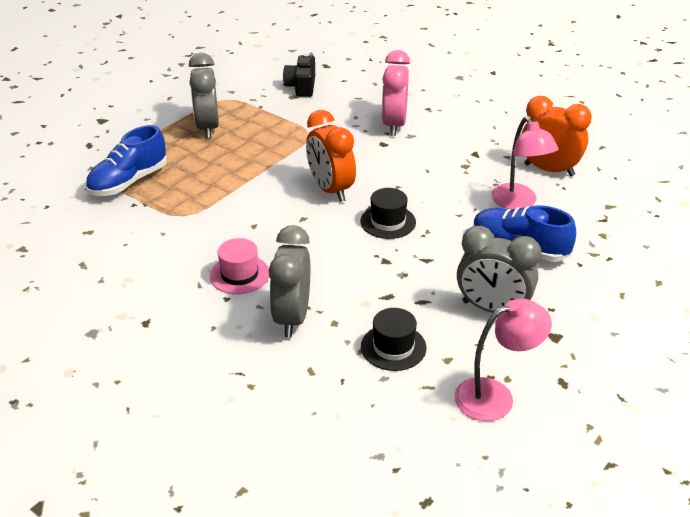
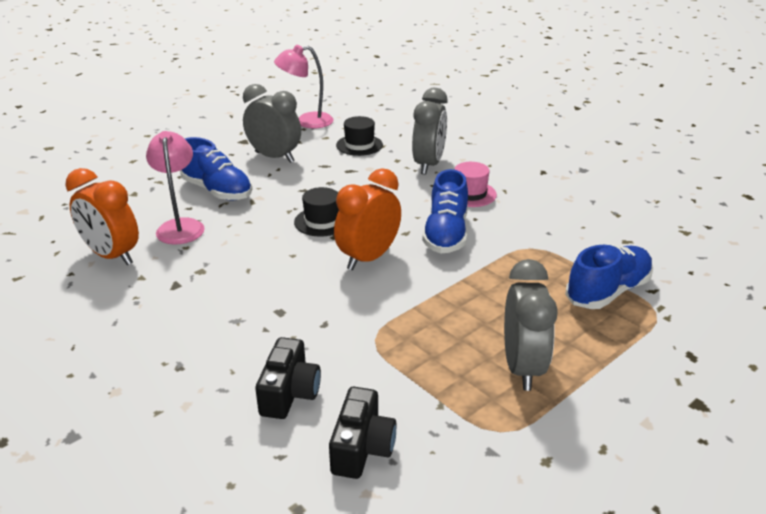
camera: 170 degrees left, 5 degrees down
(264, 220) = (446, 234): none -> blue shoe
(330, 190) = (368, 258): orange clock -> orange clock turned 120 degrees counterclockwise
(352, 103) = (289, 393): none -> black camera
(394, 125) = (248, 341): pink clock -> none

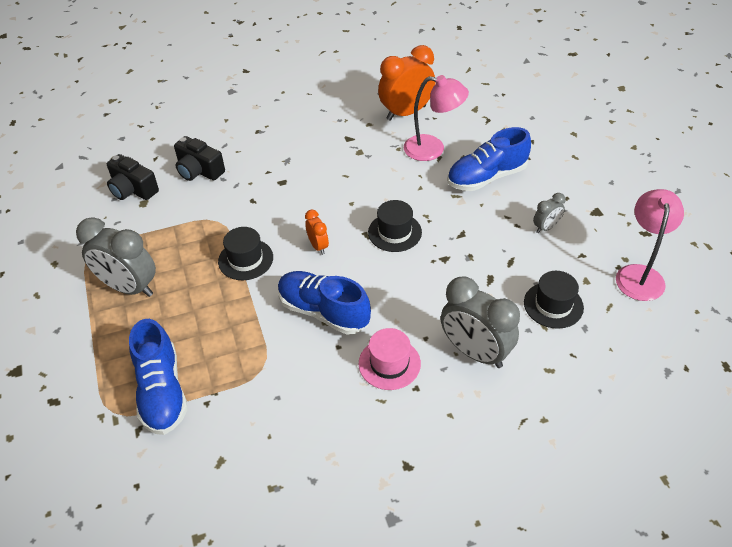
camera: 115 degrees right, 15 degrees up
(274, 157) = (546, 227): grey clock -> grey clock, size x0.49
(368, 258) = (318, 246): orange clock -> orange clock, size x0.49
(418, 297) = (245, 259): none -> black hat

